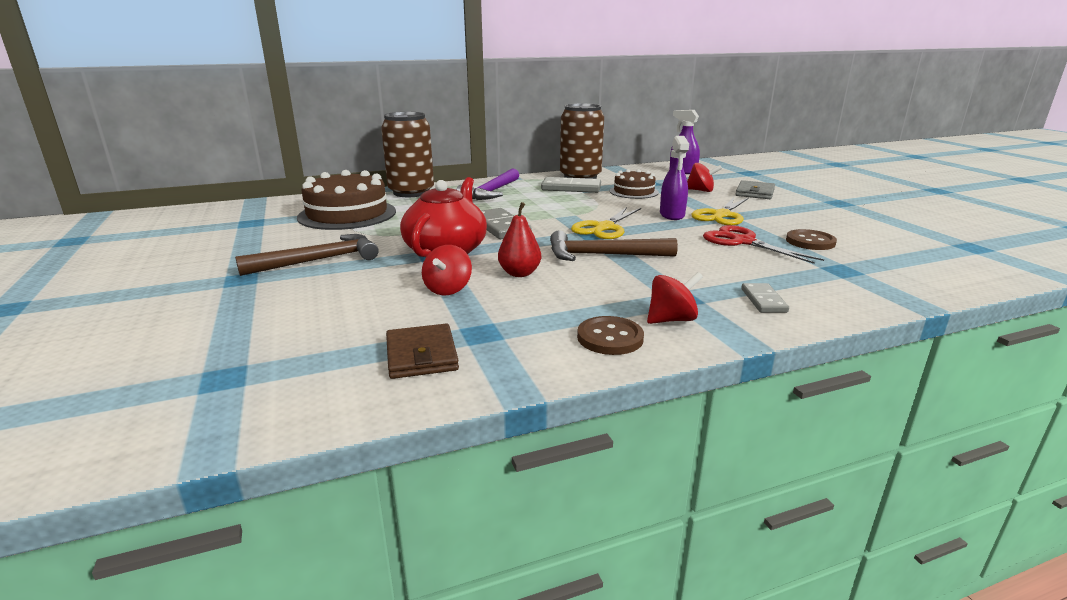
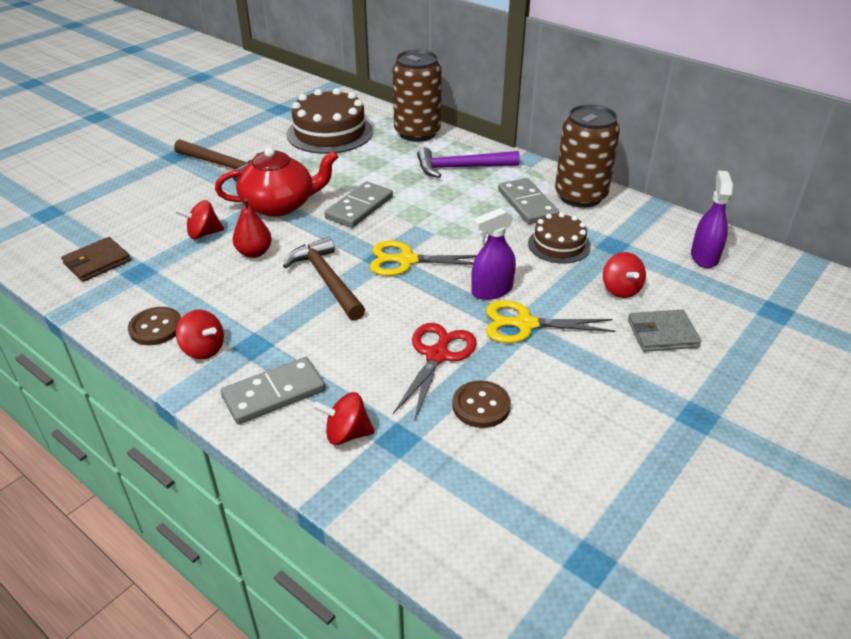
camera: 60 degrees right, 15 degrees up
(763, 300) = (274, 393): grey domino -> grey domino, size x1.69
(831, 284) = (346, 434): none -> red spinning top

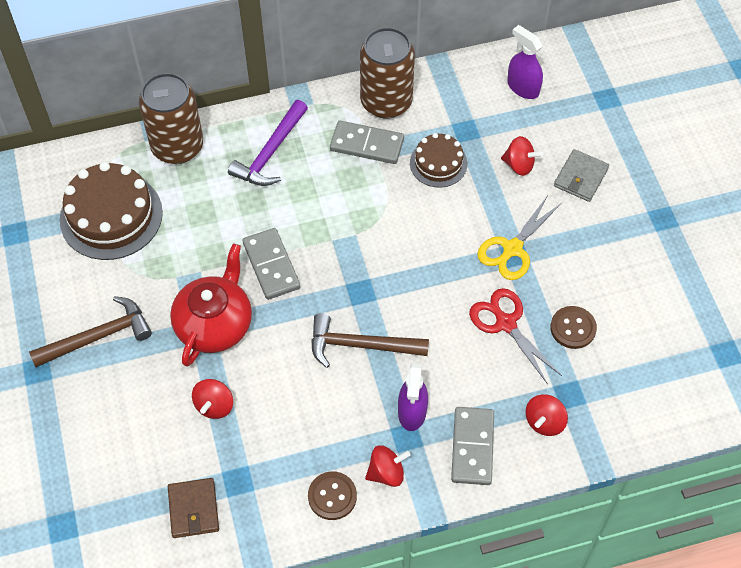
camera: 55 degrees left, 20 degrees up
(254, 252) = (278, 379): red pear -> none
(406, 260) = (377, 276): yellow scissors -> none
(492, 290) = (459, 244): purple spray bottle -> purple spray bottle (412, 412)

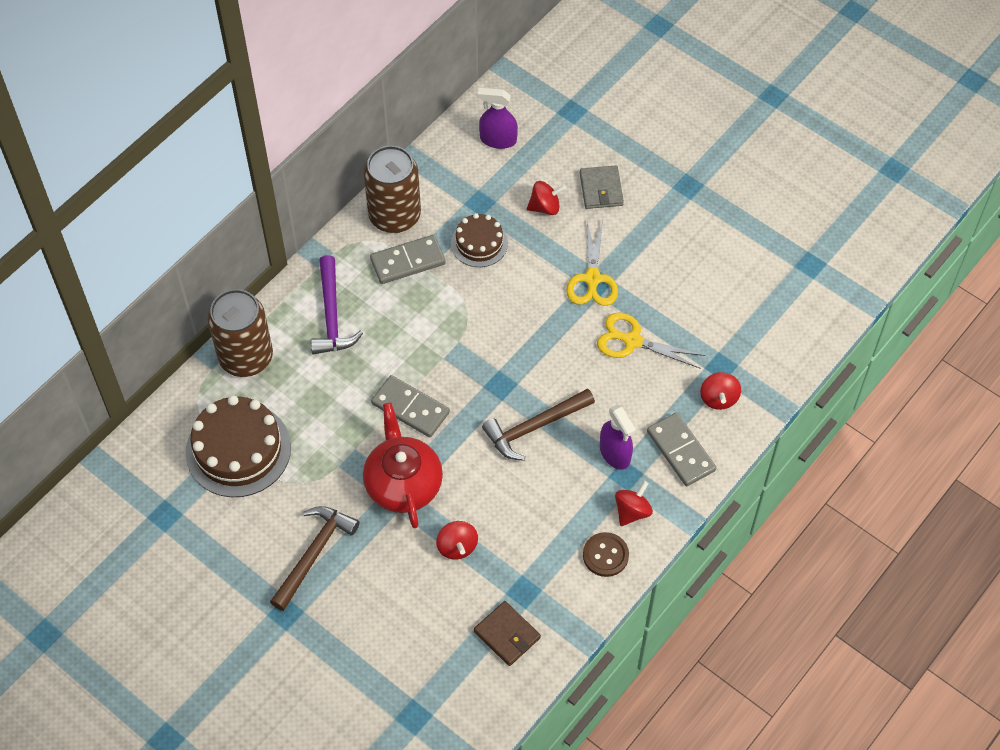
camera: 35 degrees left, 0 degrees up
(506, 323) = (632, 341): red scissors -> yellow scissors
(573, 328) = (685, 314): brown button -> none

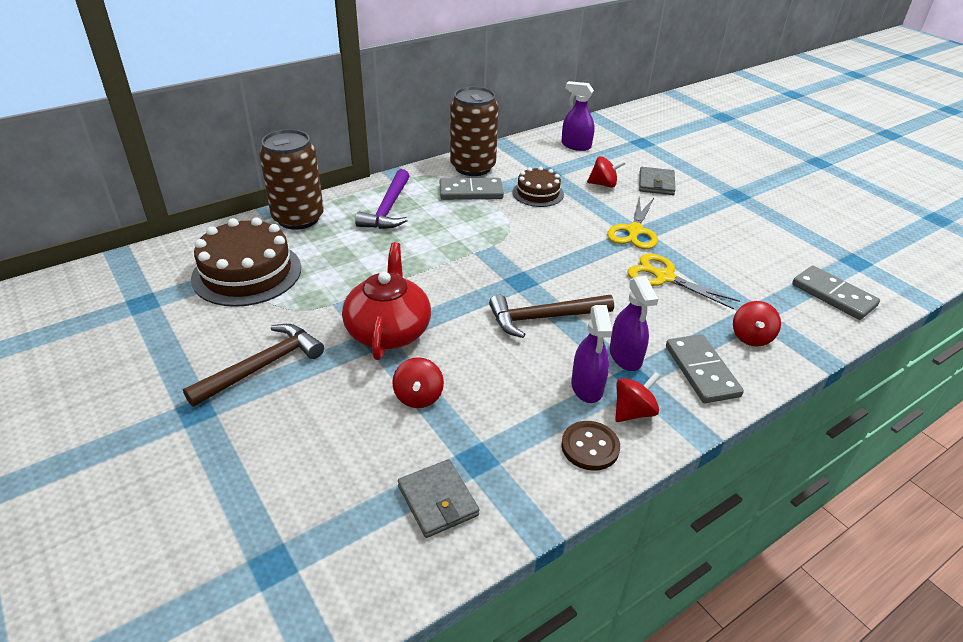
camera: 15 degrees right, 20 degrees down
(410, 408) = (425, 279): grey domino -> grey domino (833, 295)
(507, 635) = (438, 500): brown wallet -> grey wallet
(590, 496) = (587, 387): none -> purple spray bottle

